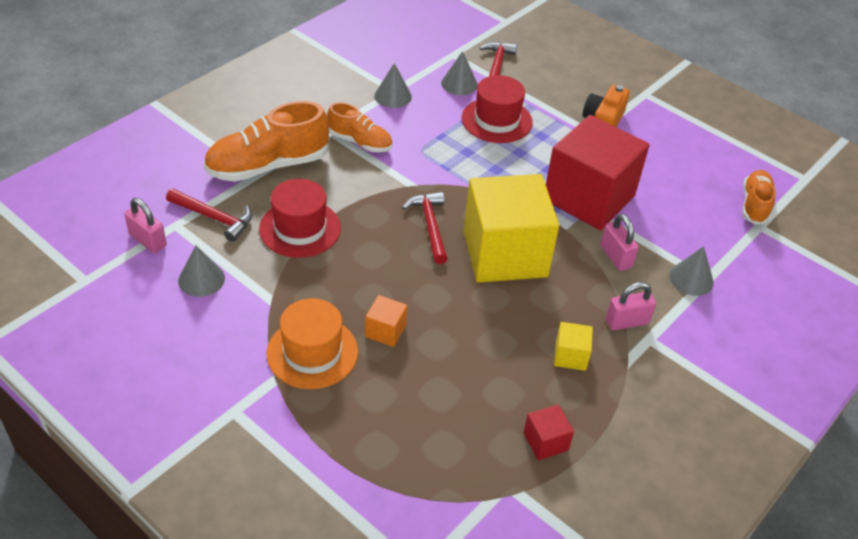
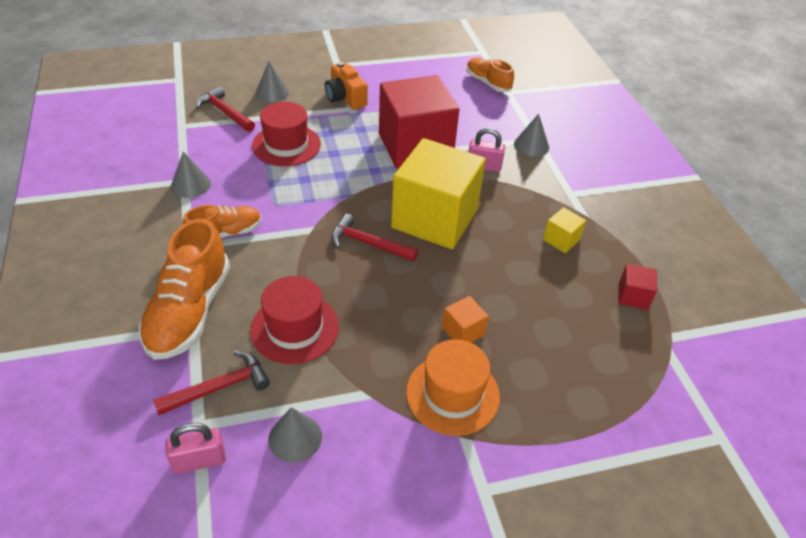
camera: 55 degrees left, 0 degrees up
(459, 84) = (221, 141): grey cone -> grey cone (272, 93)
(627, 322) = (548, 195): pink padlock -> none

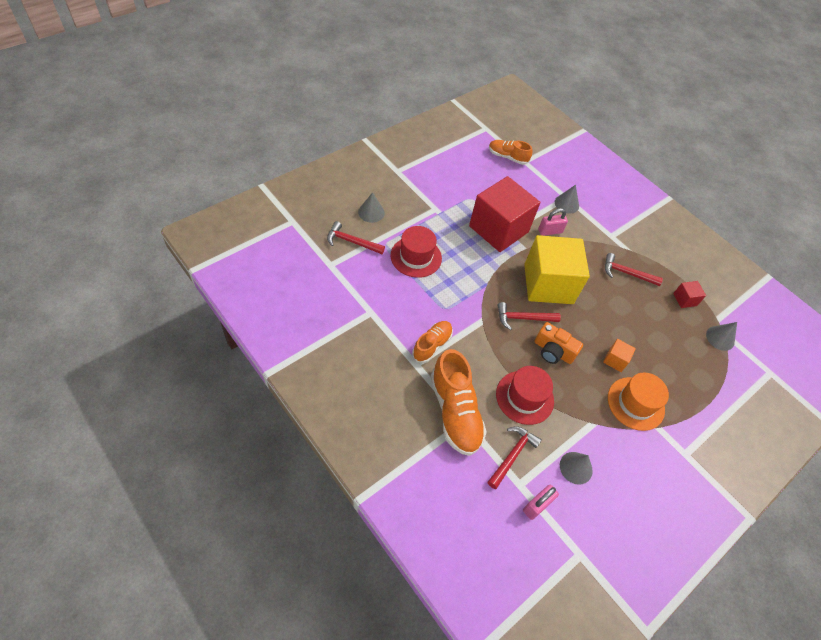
camera: 30 degrees left, 10 degrees up
(190, 185) = (378, 314): grey cone -> grey cone (720, 338)
(345, 98) = (425, 201): orange camera -> orange camera (553, 351)
(561, 240) = (626, 273): yellow cube -> red hammer

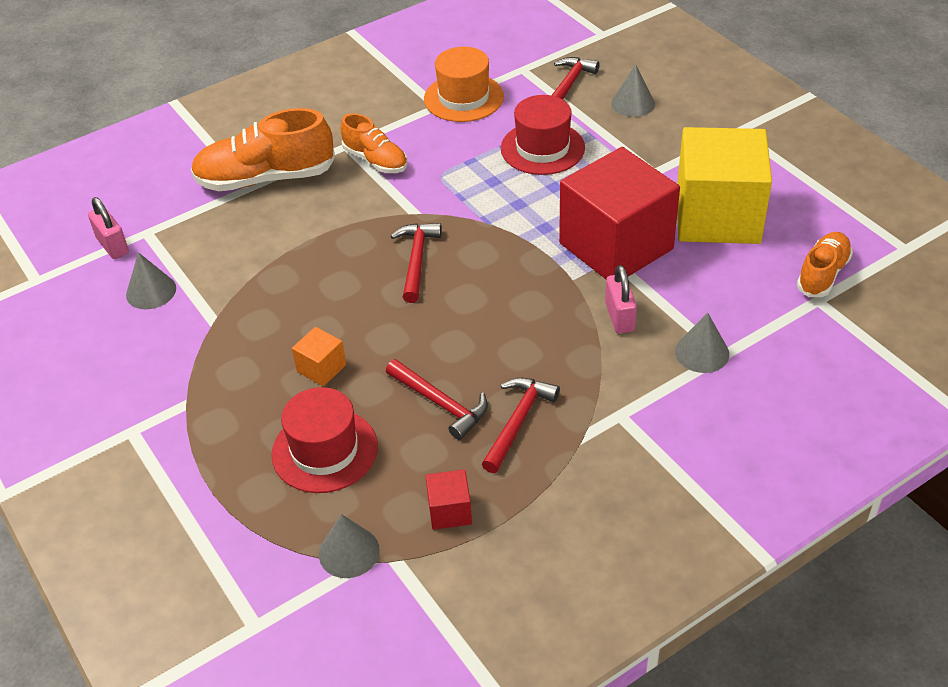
camera: 105 degrees right, 10 degrees down
(512, 455) = (188, 228): red hammer -> red hammer (441, 403)
(524, 397) = (273, 249): red hat -> red hat (324, 450)
(548, 284) = (489, 300): yellow cube -> yellow cube (717, 216)
(553, 351) = (349, 290): orange camera -> none
(635, 403) = (235, 381): orange hat -> orange hat (463, 98)

